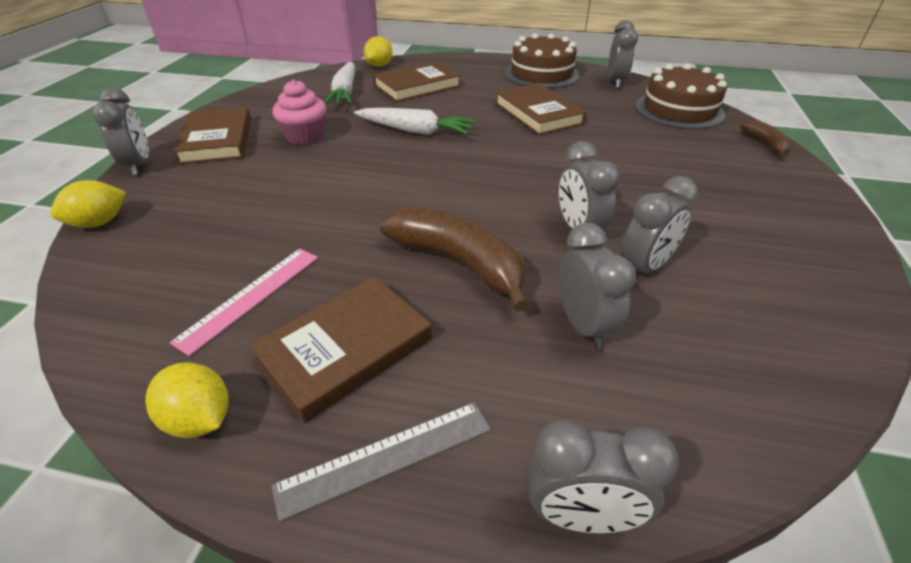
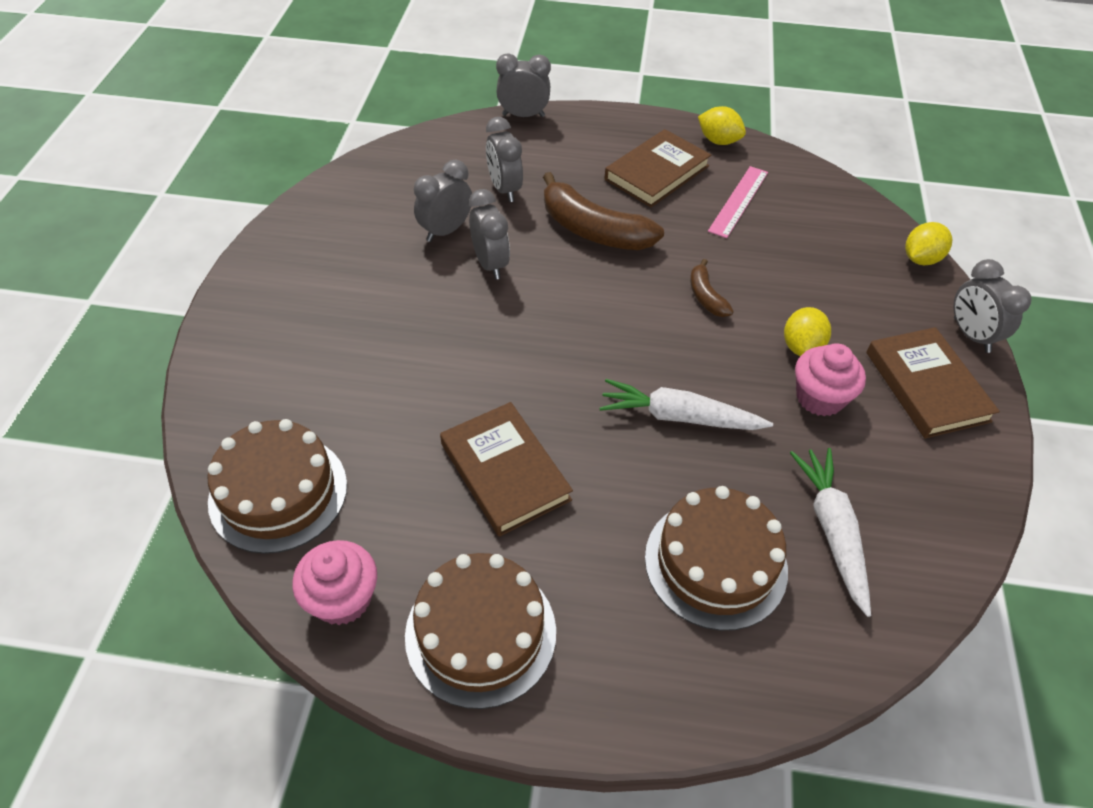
camera: 175 degrees right, 10 degrees up
(379, 66) = (822, 660): yellow lemon -> yellow lemon (801, 347)
(386, 457) = (615, 130): grey ruler -> none
(417, 86) = (715, 563): brown book -> brown cake
(615, 82) = (342, 598): grey clock -> pink cupcake
(765, 144) = (213, 404): brown banana -> brown banana (706, 296)

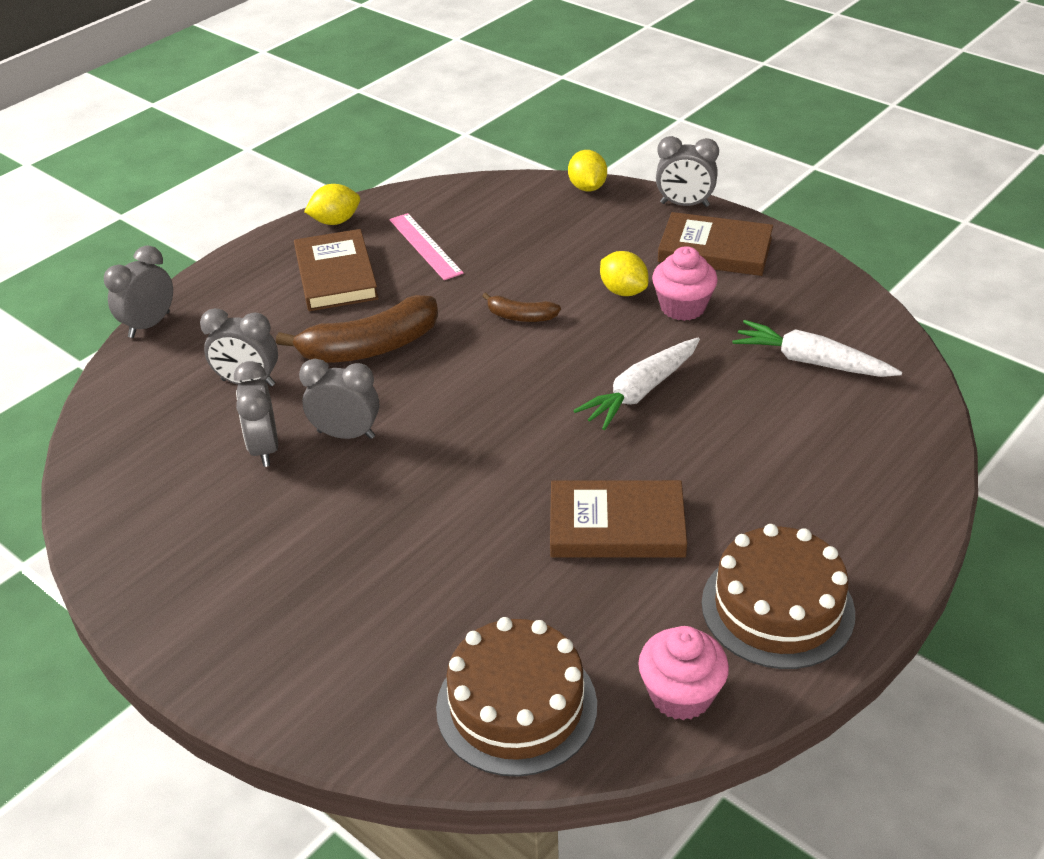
camera: 55 degrees left, 10 degrees down
(715, 563) = (799, 436): brown cake -> none

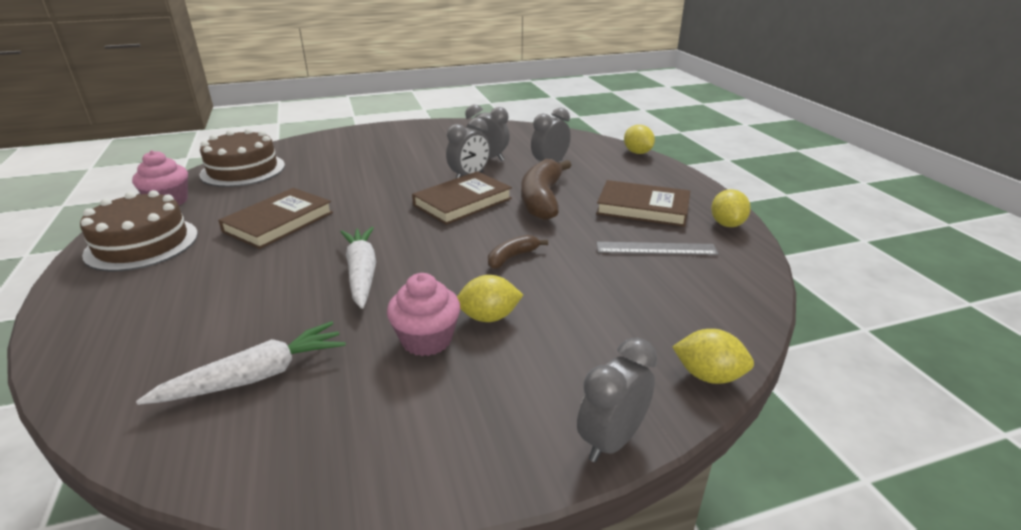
camera: 120 degrees right, 10 degrees down
(149, 325) = (637, 153): grey clock -> yellow lemon
(425, 246) = (656, 248): pink ruler -> grey ruler
(715, 250) = (491, 413): brown book -> brown book (462, 202)

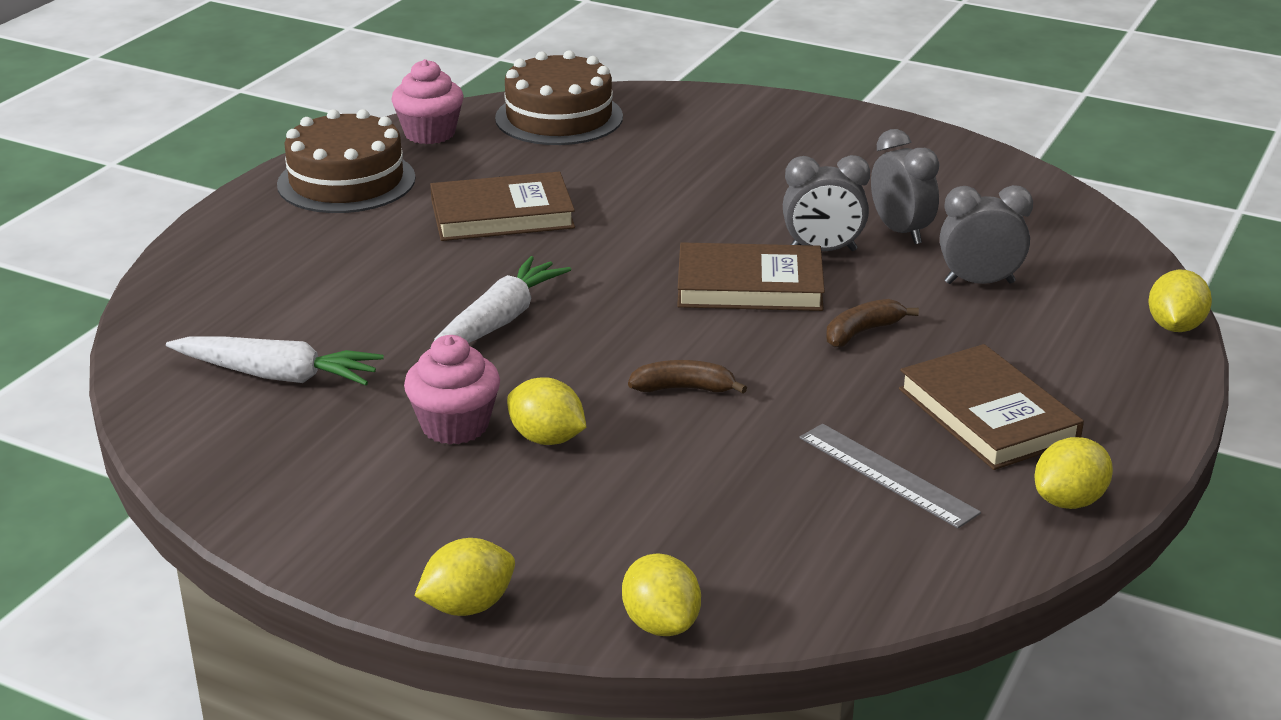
camera: 45 degrees right, 0 degrees up
(542, 199) = (862, 332): brown banana -> brown banana, size x0.51
(611, 440) = (468, 606): grey clock -> yellow lemon

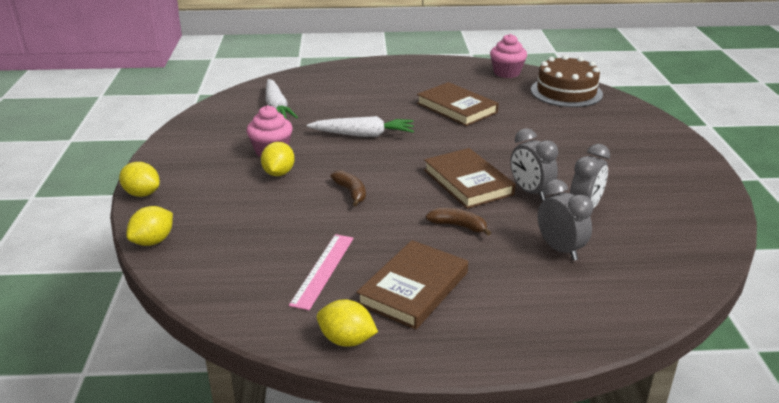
camera: 60 degrees right, 0 degrees up
(346, 181) = (441, 72): brown cake -> none
(887, 474) = (323, 270): grey ruler -> pink ruler
(1175, 326) = (600, 339): yellow lemon -> none

